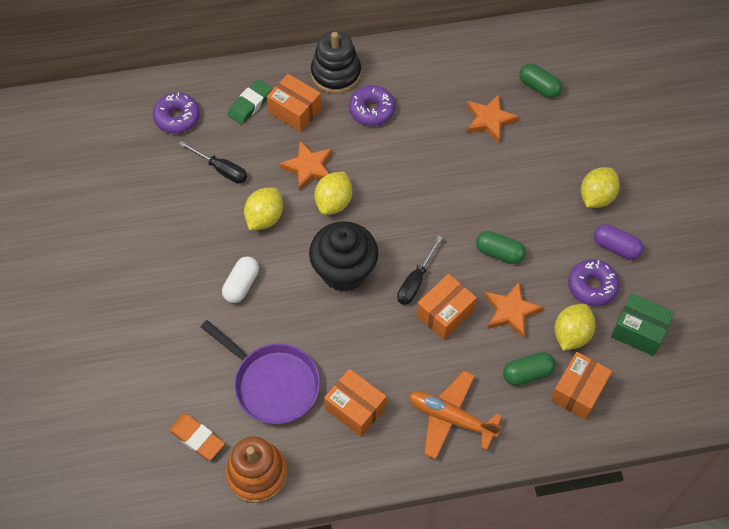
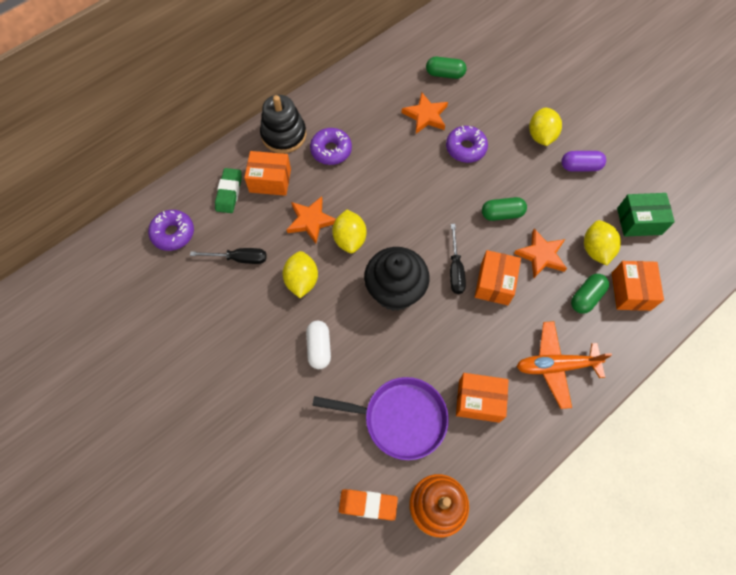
camera: 30 degrees left, 5 degrees up
(592, 286) = (584, 205): purple donut -> purple donut (465, 148)

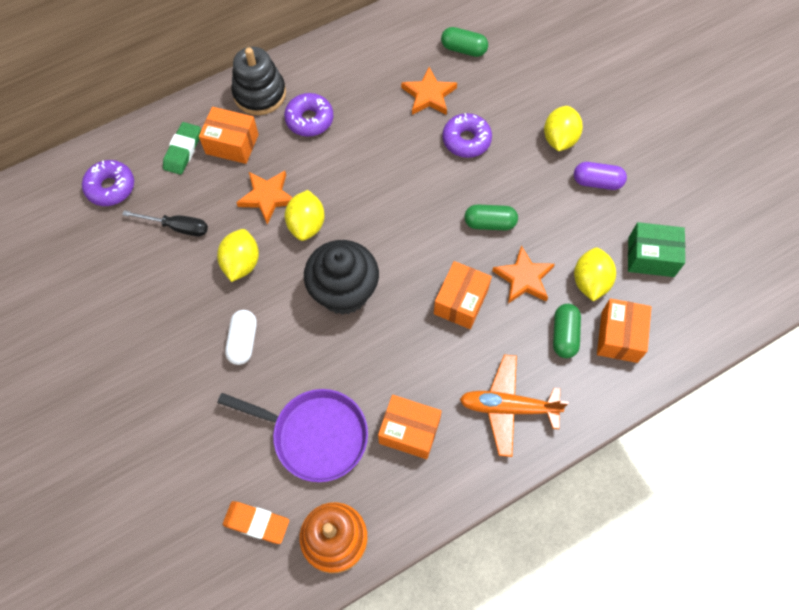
camera: 10 degrees right, 0 degrees up
(455, 269) = (419, 278): black screwdriver -> none
(586, 297) = (564, 335): green capsule -> green capsule turned 45 degrees counterclockwise

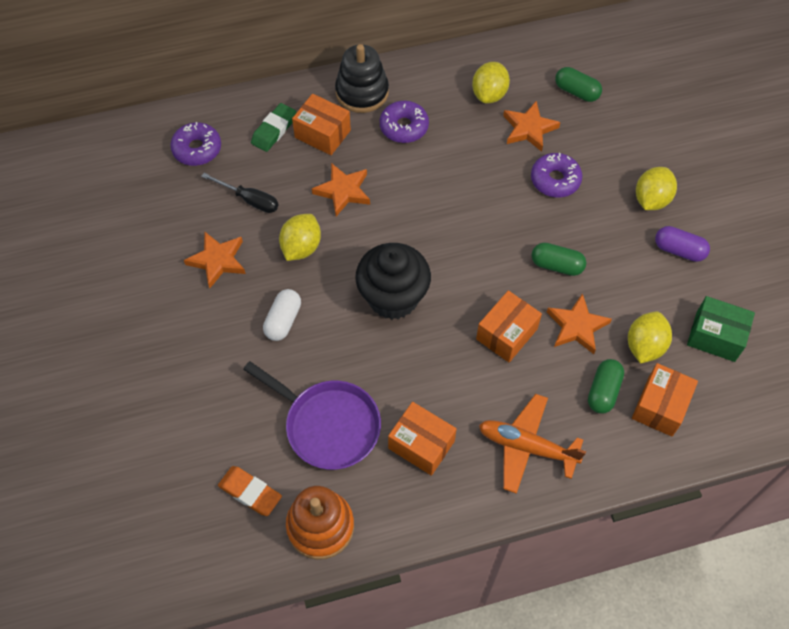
camera: 15 degrees right, 5 degrees down
(162, 296) = (218, 261): none -> orange star
(306, 225) = (374, 225): yellow lemon -> yellow lemon (489, 94)

